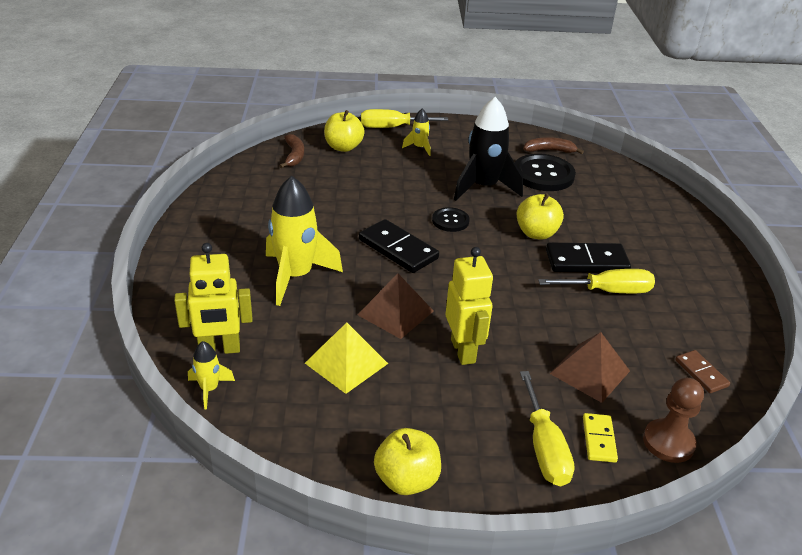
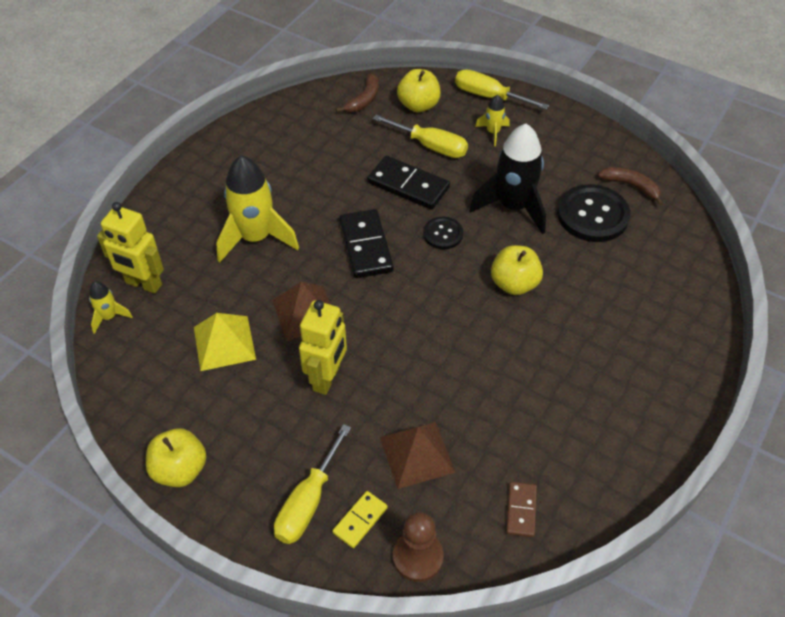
camera: 35 degrees right, 15 degrees up
(586, 261) = (533, 338): black domino -> black domino (408, 185)
(608, 291) = (520, 381): yellow screwdriver -> yellow screwdriver (430, 146)

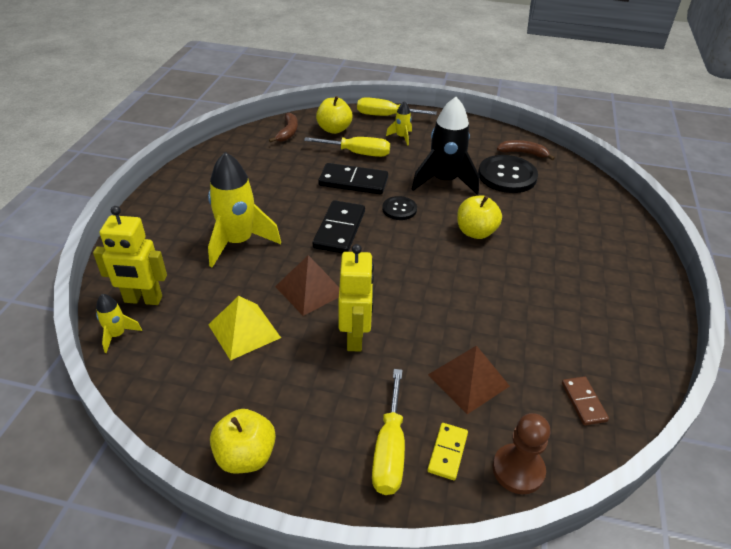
camera: 20 degrees left, 10 degrees down
(366, 246) = (339, 229): black domino -> black domino turned 45 degrees clockwise

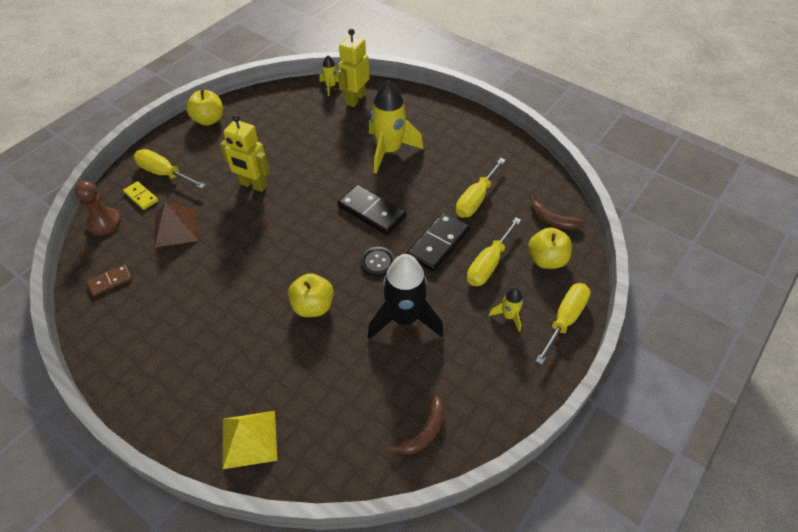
camera: 115 degrees right, 10 degrees up
(244, 331) = (297, 136): yellow pyramid -> yellow pyramid (249, 439)
(284, 172) = (476, 199): none -> yellow screwdriver
(310, 290) = (313, 175): brown pyramid -> none
(507, 176) = (386, 385): black button -> none
(583, 402) = (110, 281): brown domino -> brown domino turned 45 degrees counterclockwise

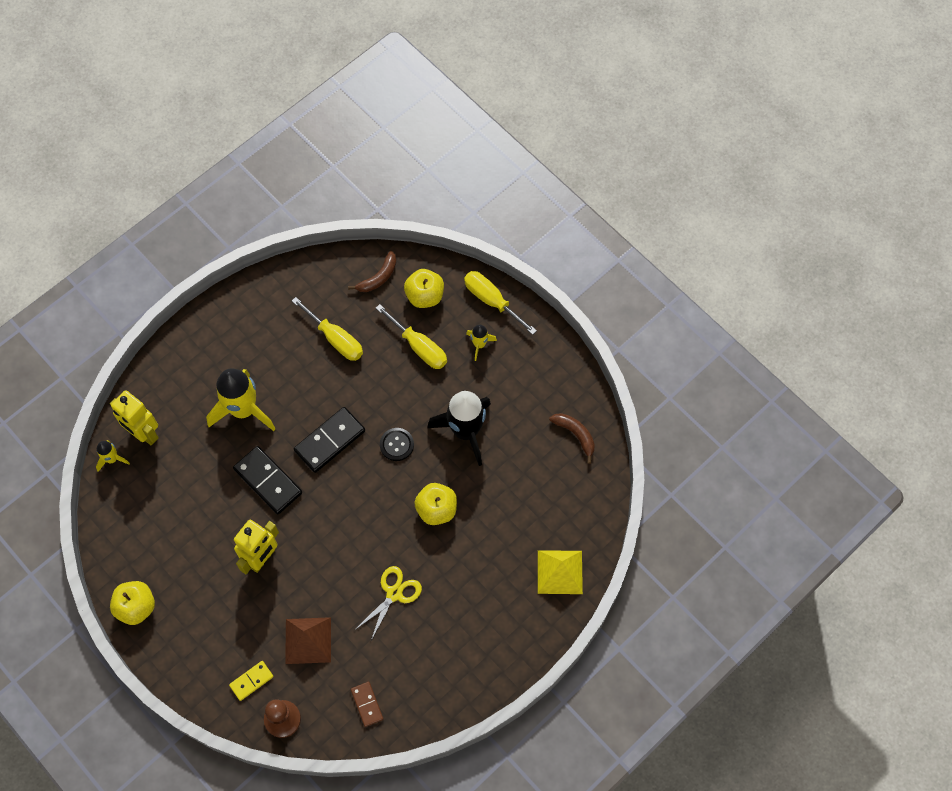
camera: 80 degrees left, 15 degrees up
(164, 173) = (219, 657): yellow screwdriver -> none
(221, 285) = (394, 593): none -> yellow scissors
(438, 243) = (385, 386): black domino -> black domino (268, 481)

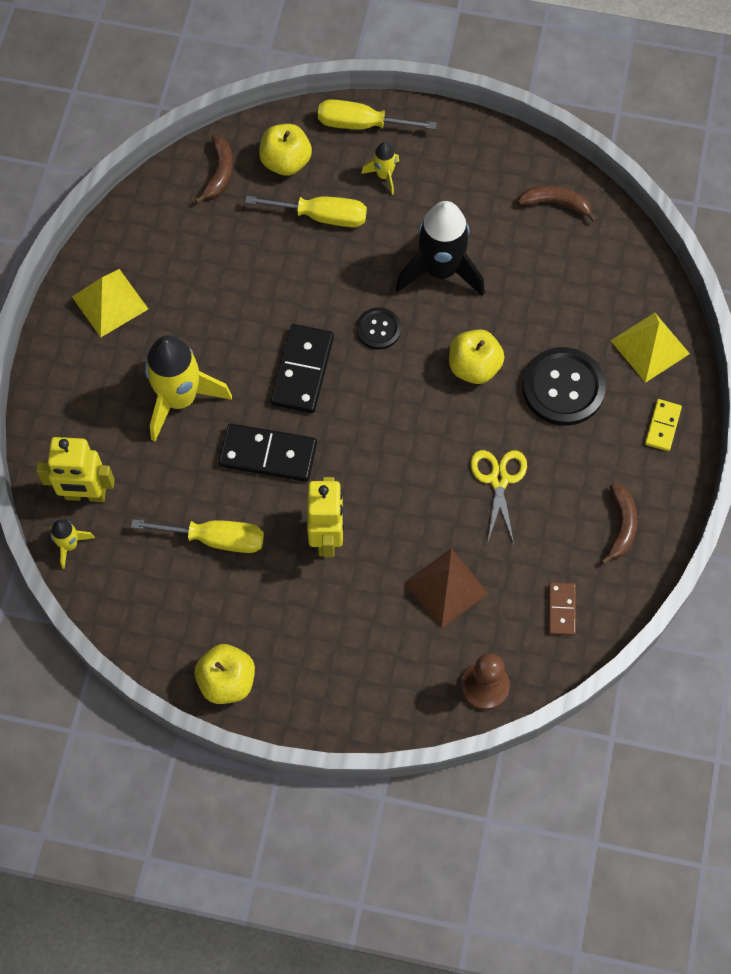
camera: 35 degrees left, 0 degrees up
(249, 320) = (110, 302): none -> yellow pyramid
(251, 681) = (419, 670): yellow domino -> yellow domino (662, 426)
(335, 339) = (223, 263): yellow screwdriver -> yellow screwdriver (215, 539)
(367, 704) = (561, 609): brown domino -> brown domino turned 60 degrees clockwise
(446, 677) = (621, 526): none -> brown banana
(482, 561) = (563, 388): none -> black button

